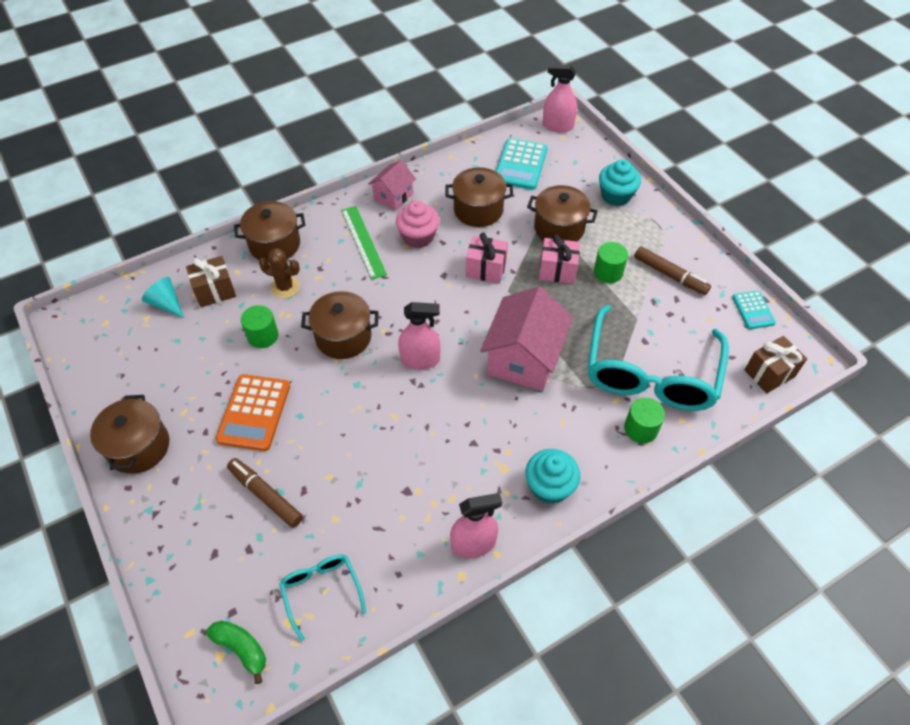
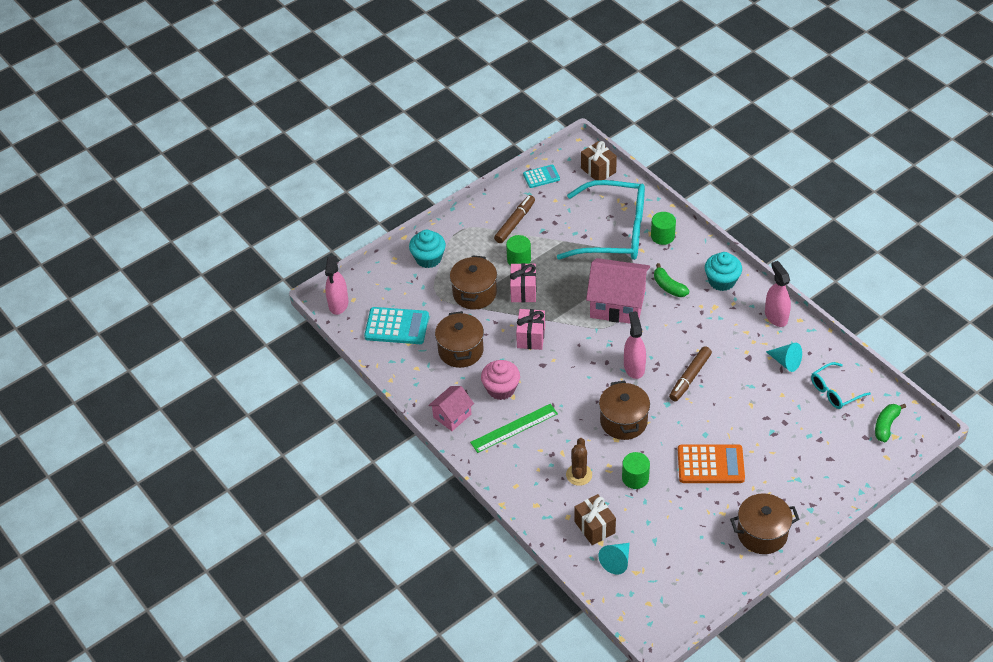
camera: 95 degrees left, 5 degrees down
(266, 496) = (777, 439): brown marker -> brown marker (690, 377)
(275, 244) = (529, 495): brown pot -> none
(389, 537) = (785, 362): none -> turquoise cone
(393, 196) = (452, 416): pink house -> pink house turned 75 degrees counterclockwise
(546, 419) = (668, 287): none -> green banana

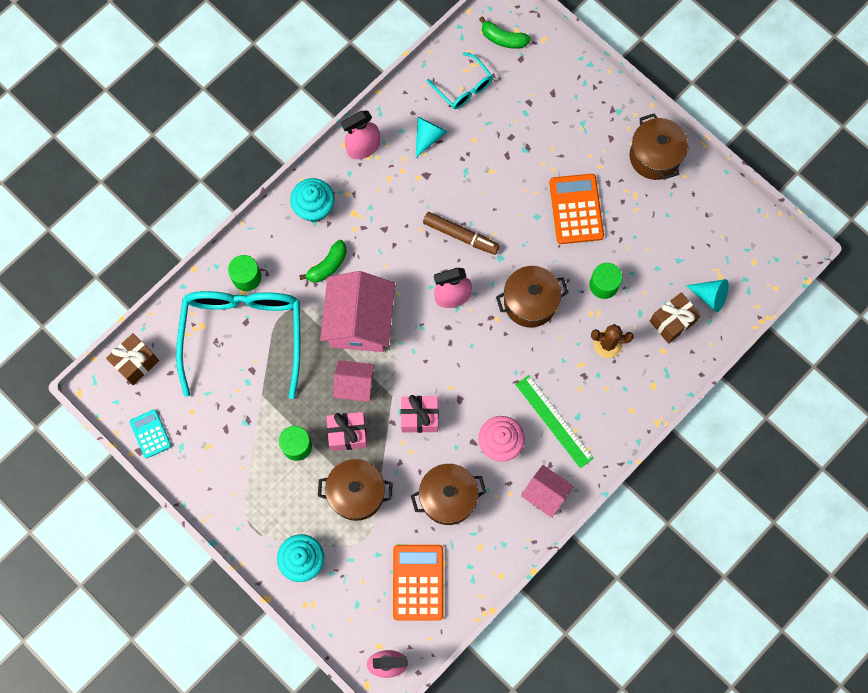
camera: 100 degrees left, 25 degrees up
(396, 326) = (418, 582): turquoise calculator -> orange calculator
(514, 223) = (234, 458): brown marker -> none
(563, 298) = (355, 385): none -> pink house

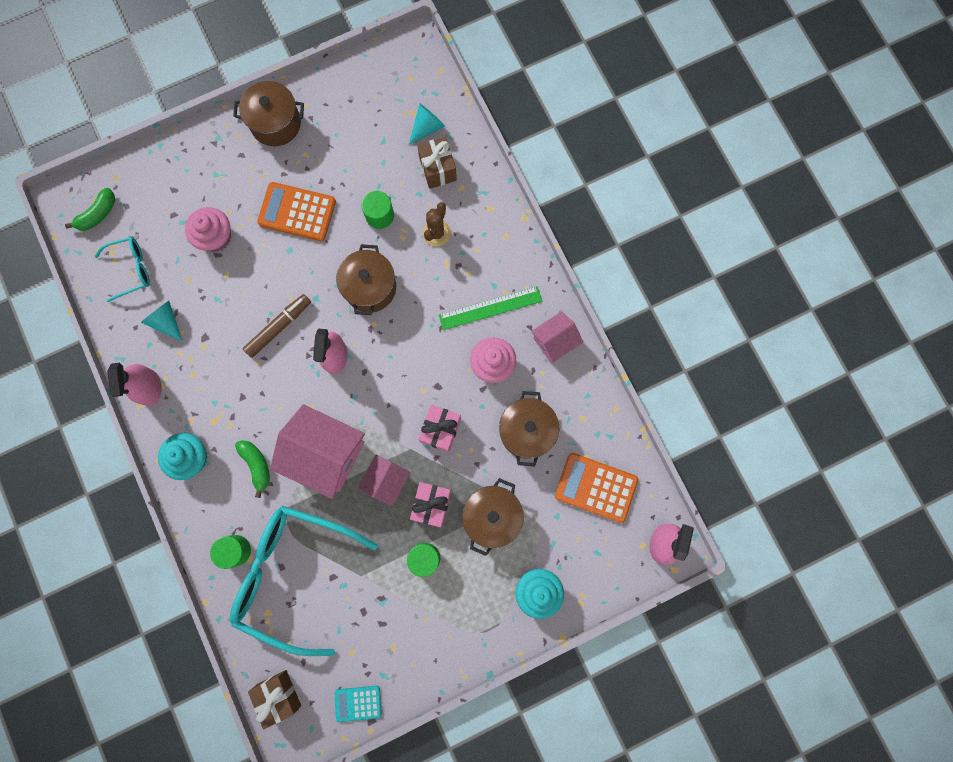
camera: 70 degrees left, 5 degrees up
(523, 147) = (215, 237): none -> pink cupcake

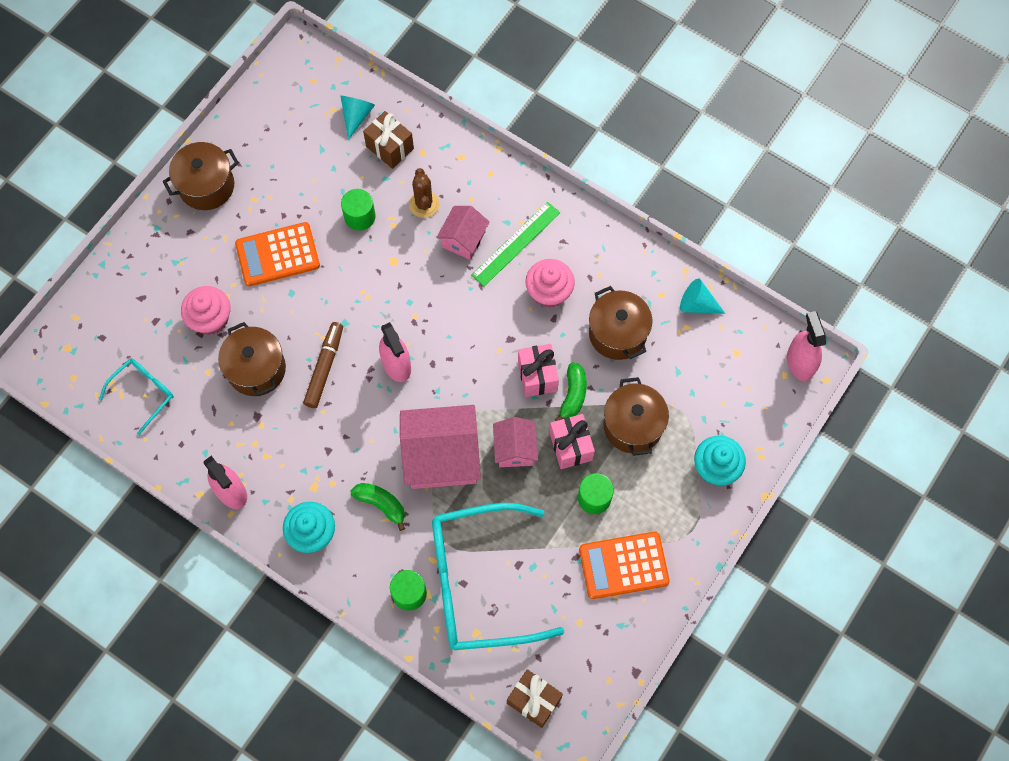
camera: 30 degrees left, 10 degrees down
(98, 214) = (78, 360): green banana -> green banana (573, 395)
(166, 321) = (209, 422): turquoise cone -> turquoise cone (697, 304)
(358, 703) = (613, 664): turquoise calculator -> none
(370, 287) = (390, 285): brown pot -> brown pot (256, 369)
(554, 341) = (593, 241): pink house -> pink house (463, 239)
(596, 487) = (711, 348): orange calculator -> orange calculator (623, 565)

